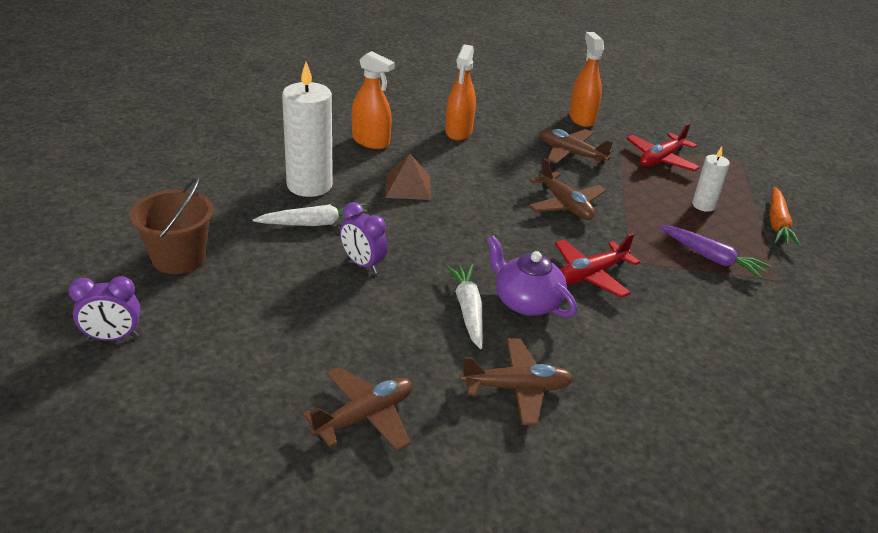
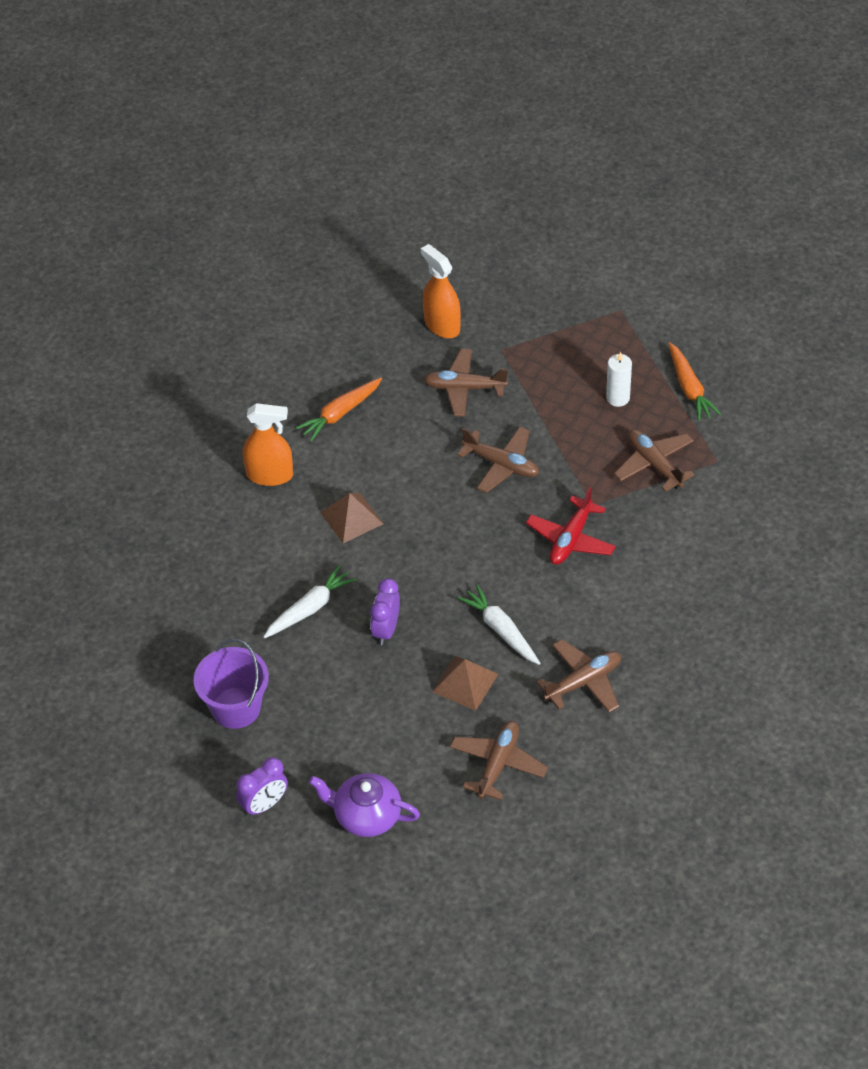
camera: 25 degrees left, 15 degrees up
(178, 258) = (236, 708): brown bucket -> purple bucket
(309, 185) = (265, 565): white candle -> none
(363, 264) = (386, 630): purple clock -> purple clock turned 90 degrees clockwise
(396, 333) = (465, 682): none -> brown pyramid
(458, 132) = (340, 414): orange spray bottle -> orange carrot
(526, 302) = (539, 597): purple teapot -> purple teapot (366, 816)
(661, 159) = (549, 350): red plane -> none
(711, 258) = (654, 464): purple carrot -> brown plane

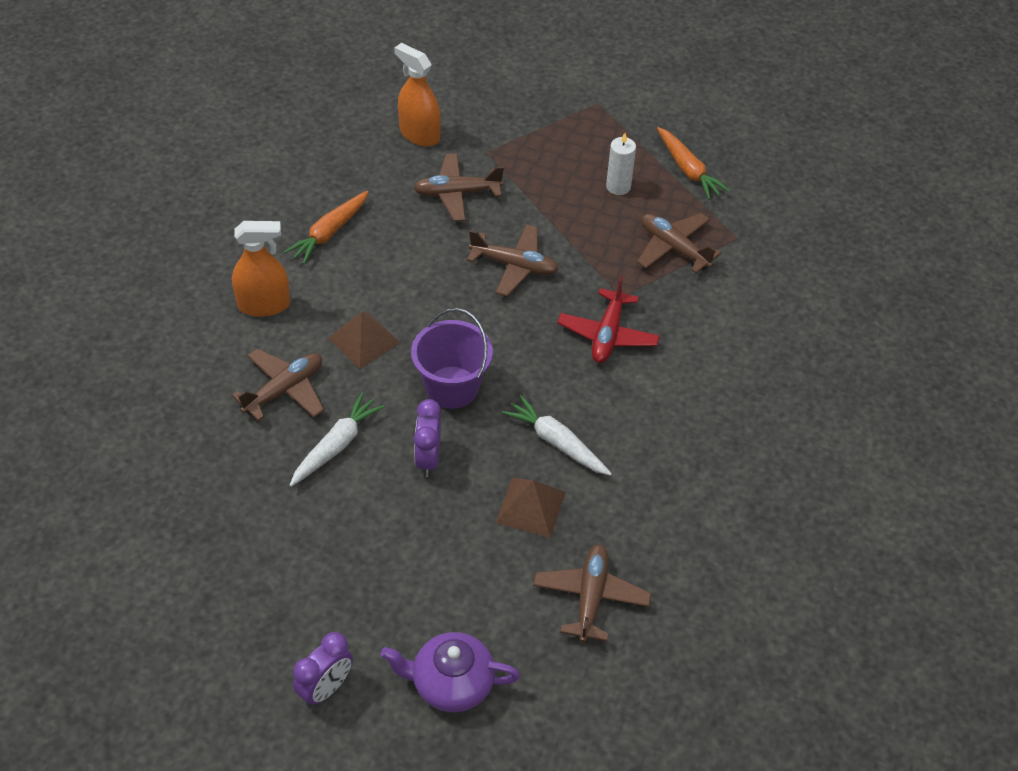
camera: 15 degrees left, 0 degrees up
(236, 708) = (270, 573): purple bucket -> purple bucket (452, 387)
(583, 682) = (662, 488): brown plane -> brown plane (284, 390)

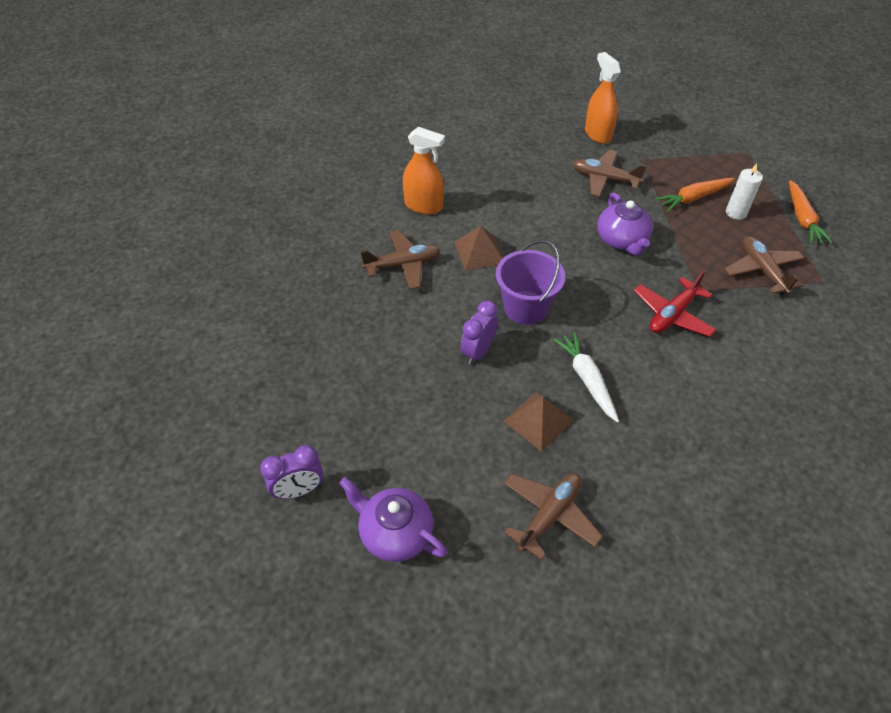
camera: 30 degrees right, 0 degrees up
(329, 233) = (497, 175): orange carrot -> orange carrot (693, 198)
(336, 445) = (416, 316): white carrot -> none
(514, 266) = (622, 240): brown plane -> purple teapot

